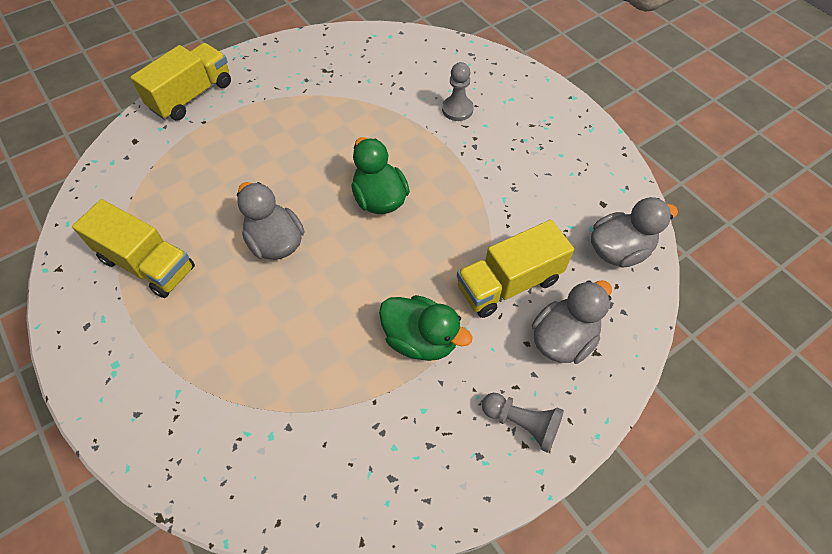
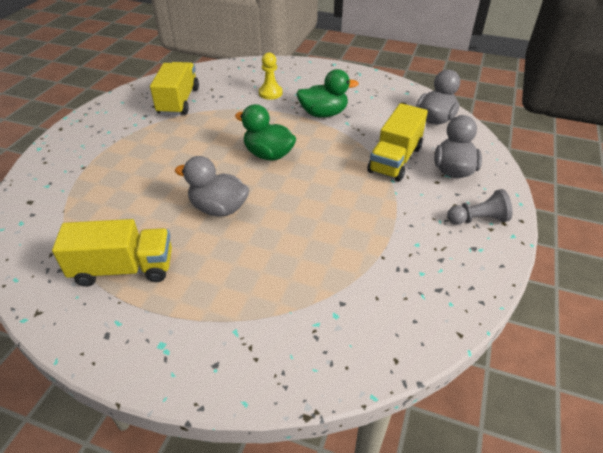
camera: 35 degrees left, 15 degrees down
(192, 96) = (56, 156): yellow truck -> yellow truck (178, 101)
(420, 339) = (375, 210): green duck -> green duck (323, 114)
(457, 109) = (270, 93): grey pawn -> yellow pawn

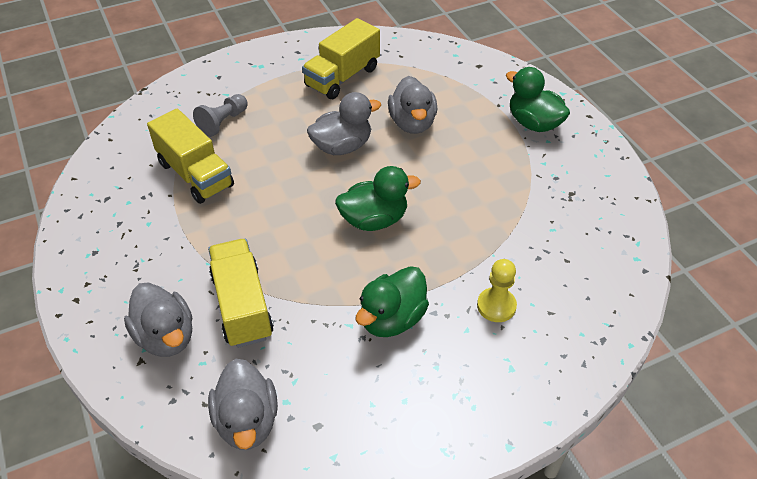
camera: 135 degrees right, 5 degrees up
(93, 144) = (533, 123): none -> green duck
(151, 192) = (412, 123): none -> grey duck
(178, 101) = (562, 216): yellow truck -> yellow truck (195, 174)
(478, 219) = (104, 286): grey pawn -> grey pawn (223, 122)

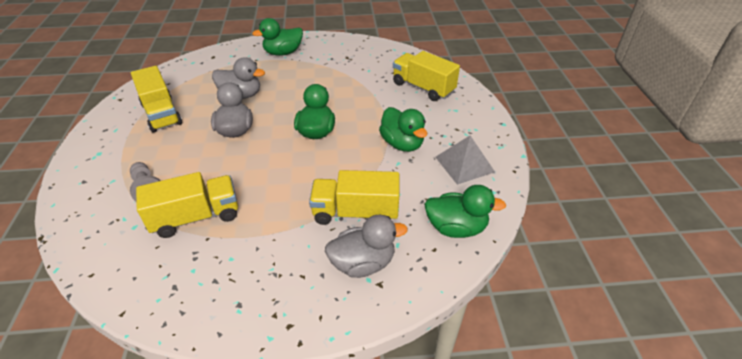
camera: 70 degrees left, 5 degrees down
(247, 421) = (456, 228): grey duck -> green duck
(379, 406) = (464, 164): none -> grey pyramid
(496, 306) = (412, 103): yellow pawn -> none
(547, 310) = (423, 88): none -> yellow truck

